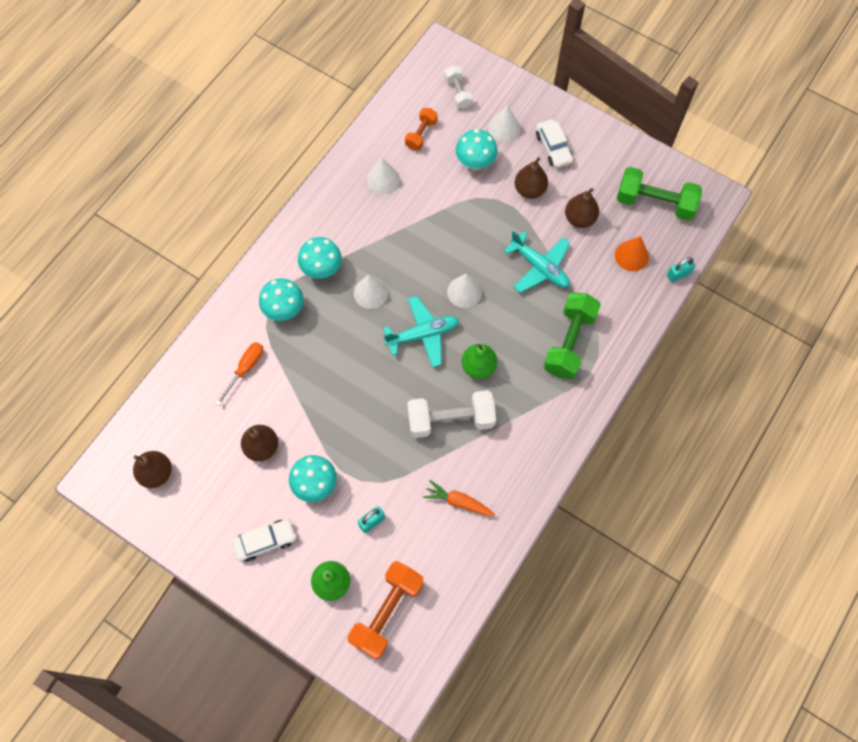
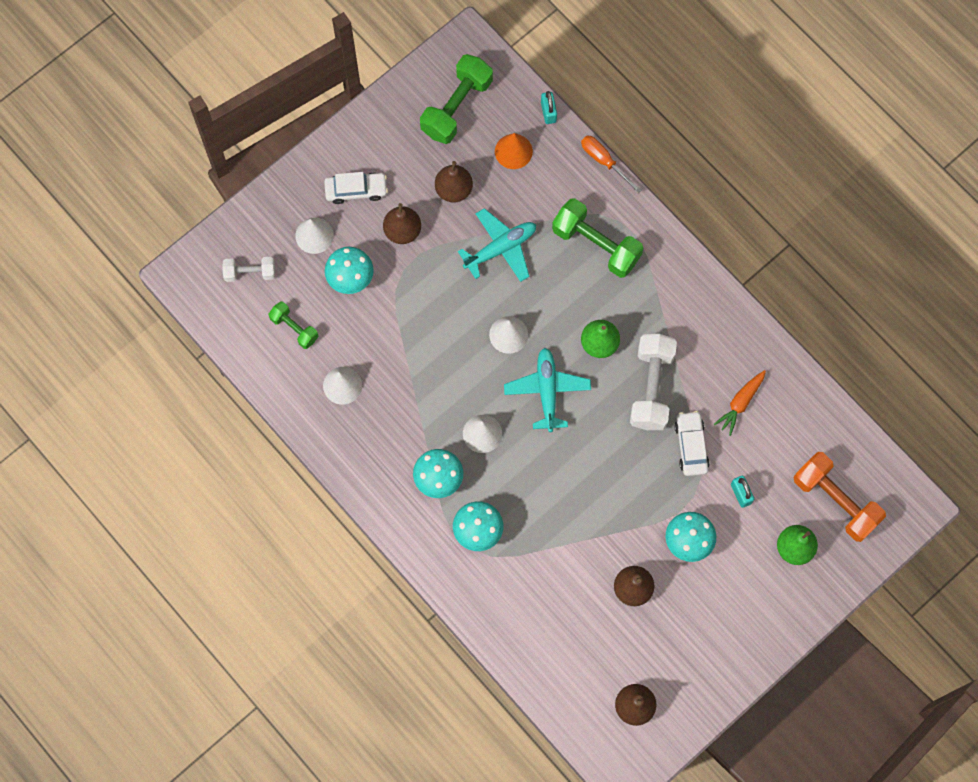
camera: 75 degrees left, 5 degrees up
(245, 369) = (537, 588): orange screwdriver -> orange screwdriver (604, 161)
(265, 541) = (736, 605): white car -> white car (691, 446)
(421, 134) = (294, 328): orange dumbbell -> green dumbbell

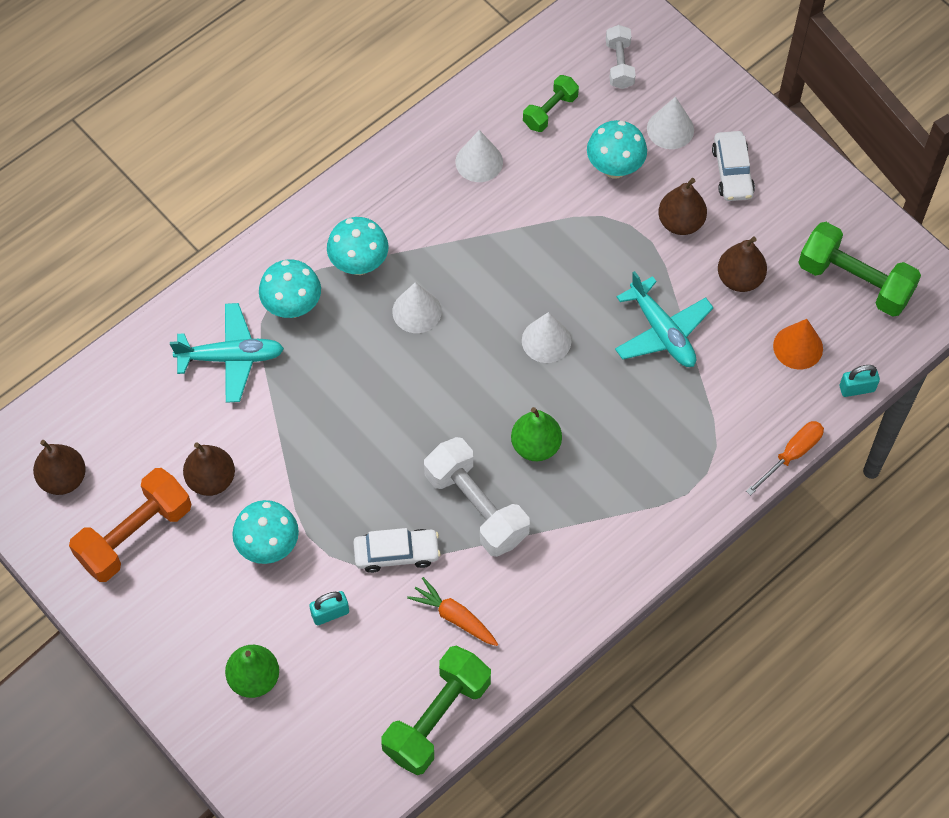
camera: 90 degrees right, 10 degrees down
(547, 391) = (472, 384): turquoise plane -> turquoise plane (231, 357)
(596, 245) = (672, 444): green dumbbell -> green dumbbell (437, 718)
(651, 387) = (476, 507): white dumbbell -> white dumbbell turned 45 degrees clockwise
(835, 501) = (316, 734): orange dumbbell -> orange dumbbell (135, 535)

